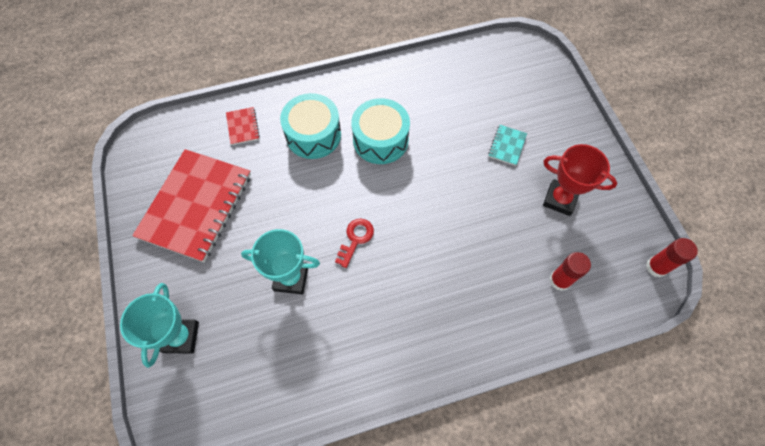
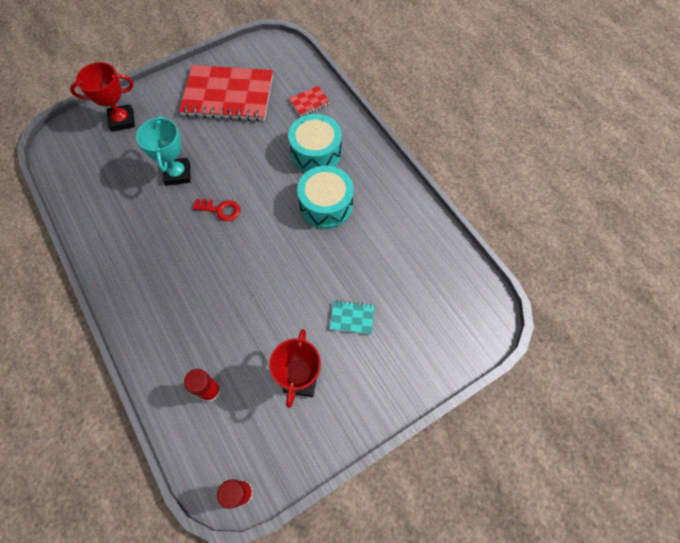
camera: 75 degrees right, 0 degrees up
(180, 337) = (122, 120): turquoise trophy -> red trophy

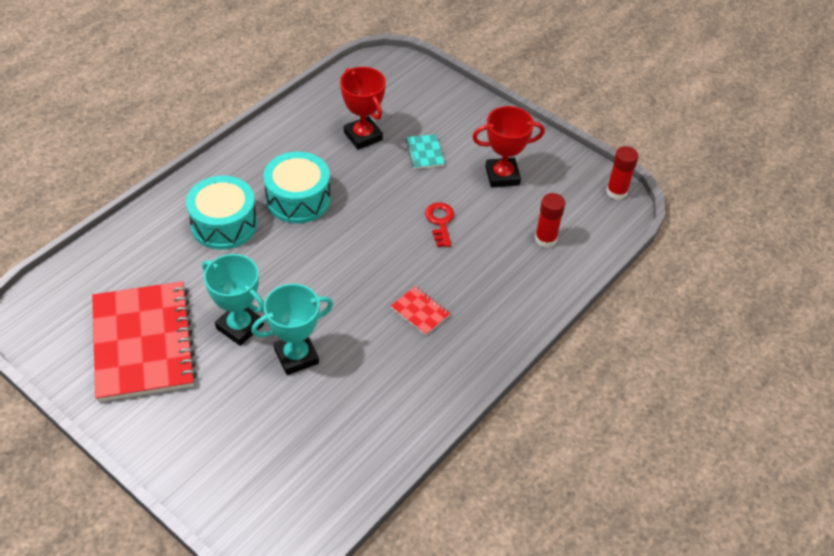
camera: 110 degrees left, 15 degrees down
(122, 120) = (219, 462): red trophy -> red trophy (363, 136)
(217, 147) = (239, 327): none -> turquoise trophy
(220, 210) = (336, 293): red key -> red key (440, 222)
(309, 102) = (139, 249): red notebook -> red notebook (420, 312)

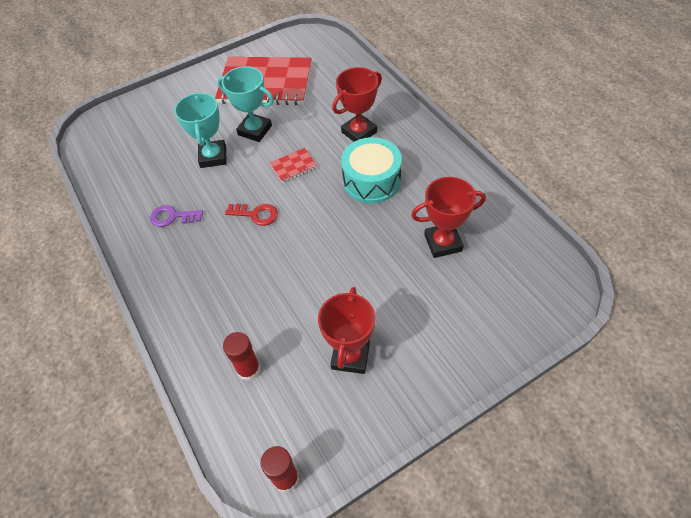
camera: 115 degrees right, 5 degrees up
(224, 224) = (359, 132): turquoise drum -> red trophy
(239, 327) = (255, 130): turquoise trophy -> turquoise trophy turned 60 degrees clockwise
(402, 363) = (172, 217): none -> purple key
(420, 312) = (214, 240): red notebook -> red notebook (293, 166)
(425, 153) = (405, 291): turquoise notebook -> none
(440, 222) = (306, 280): red key -> red key (256, 214)

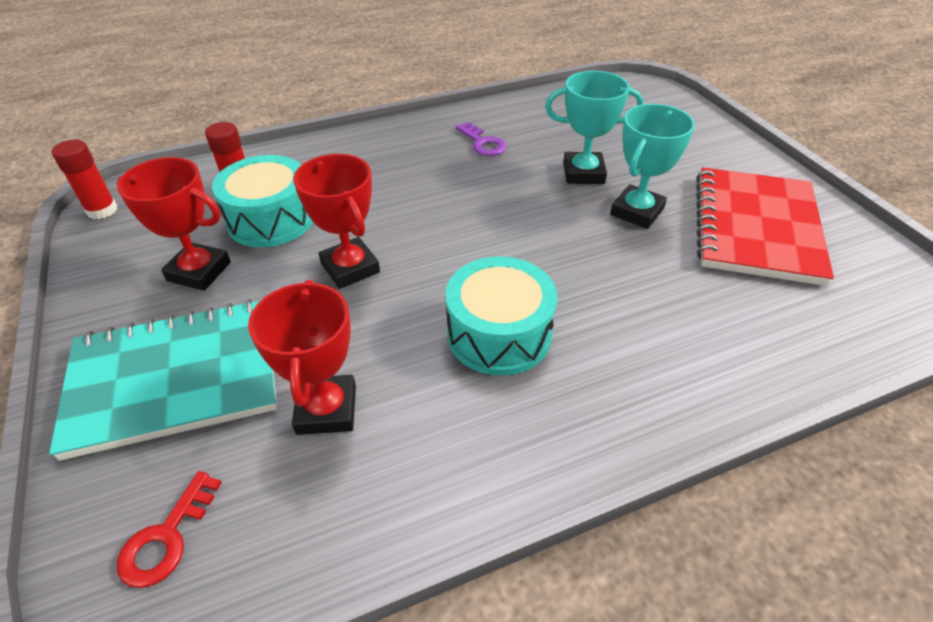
camera: 95 degrees right, 10 degrees down
(172, 217) = (483, 143): purple key -> purple key turned 135 degrees clockwise
(256, 214) = (465, 206): red key -> red key (167, 537)
(284, 331) = (271, 219): none -> turquoise drum
(293, 166) = (551, 246): red notebook -> none
(359, 132) = (626, 333): red trophy -> red trophy (350, 268)
(445, 325) = (175, 378): none -> turquoise notebook

